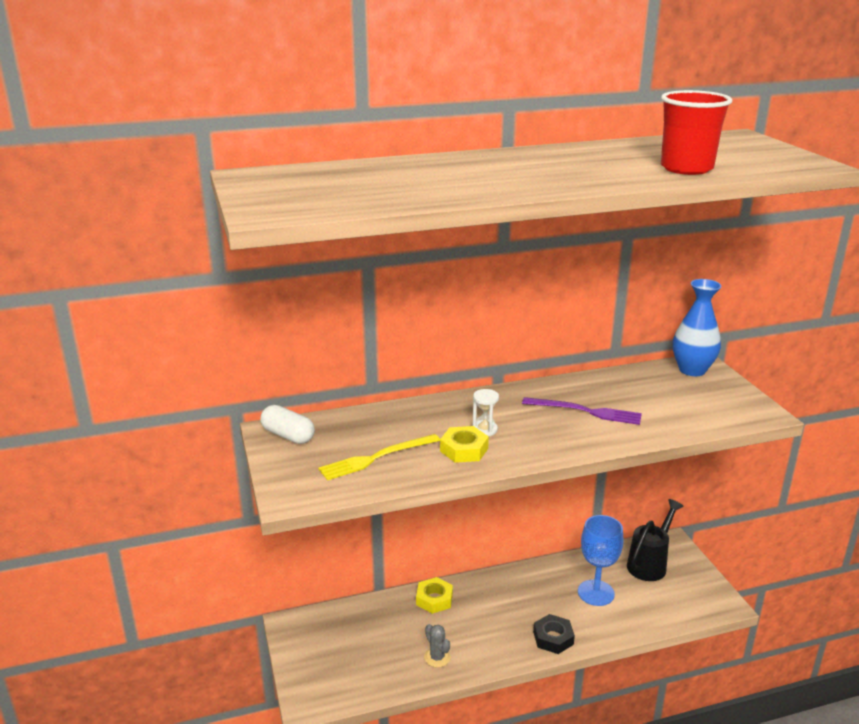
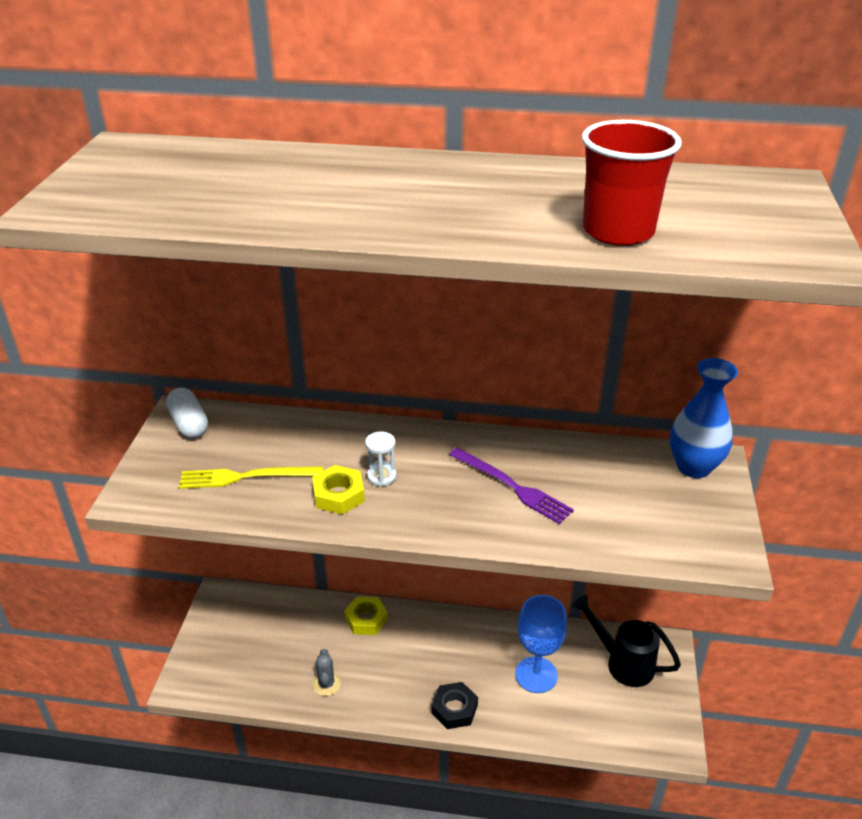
camera: 25 degrees right, 10 degrees up
(650, 563) = (622, 662): black watering can -> black watering can turned 120 degrees counterclockwise

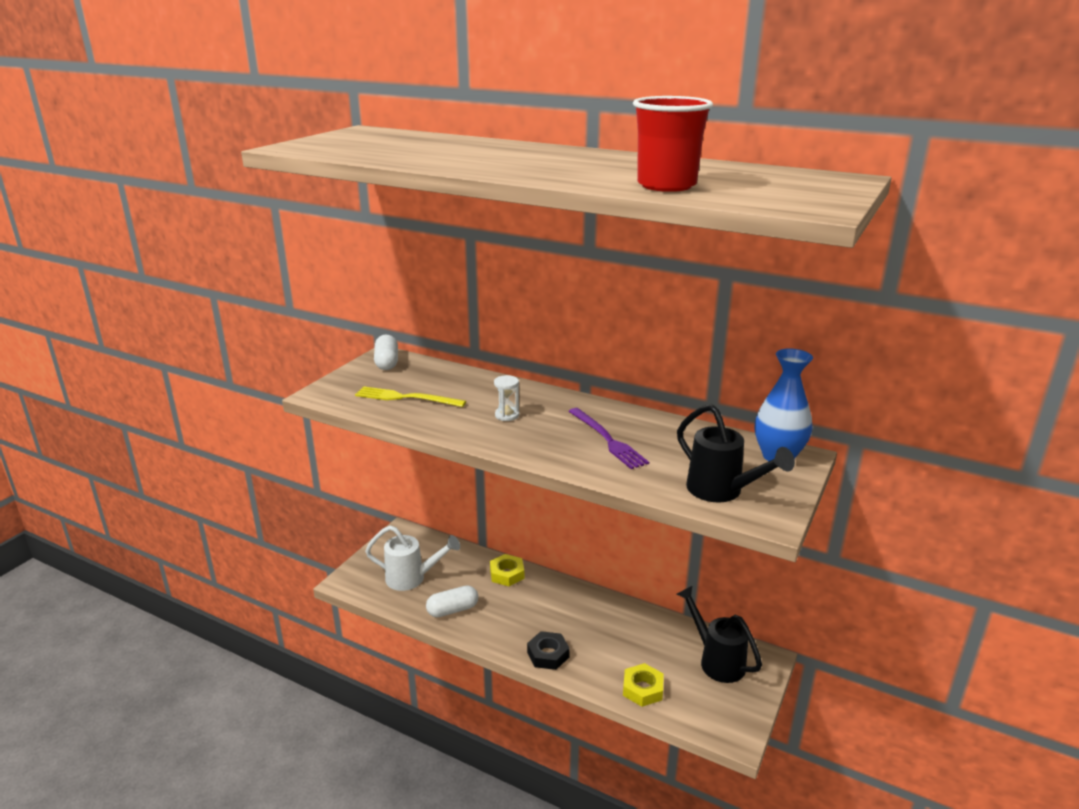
camera: 20 degrees right, 10 degrees down
(261, 656) = (412, 578): none -> white watering can
(326, 684) = (452, 610): grey cactus -> white capsule
(338, 495) = (466, 420): yellow nut -> yellow nut (642, 689)
(536, 675) = (632, 649): blue goblet -> none
(666, 532) = (722, 492): none -> black watering can

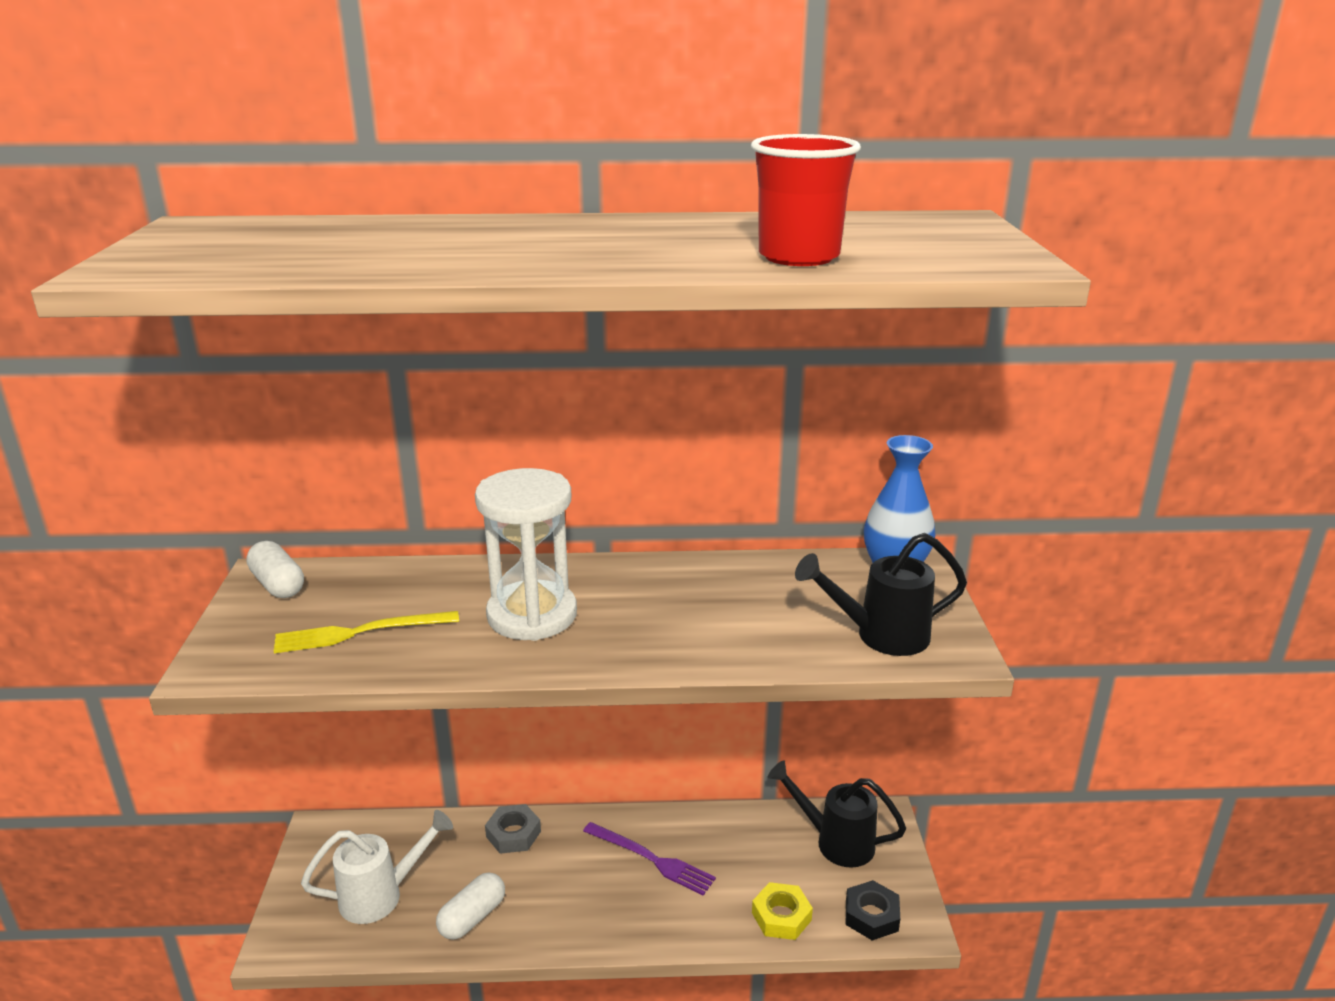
camera: 30 degrees left, 0 degrees up
(507, 415) = (532, 615): white hourglass -> white hourglass, size x2.48
(507, 574) = (513, 834): yellow nut -> grey nut
(548, 654) = (641, 923): black nut -> black nut (871, 915)
(607, 440) = (692, 610): purple fork -> purple fork (651, 859)
(722, 492) = (880, 636): black watering can -> black watering can turned 150 degrees clockwise

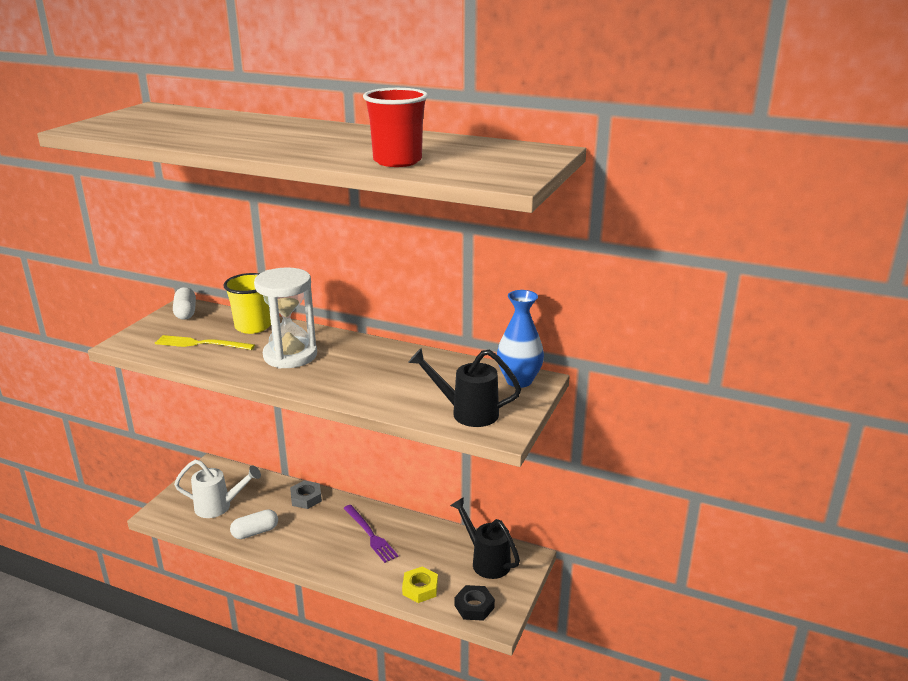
camera: 25 degrees right, 0 degrees up
(421, 582) = (253, 326): none -> yellow cup

